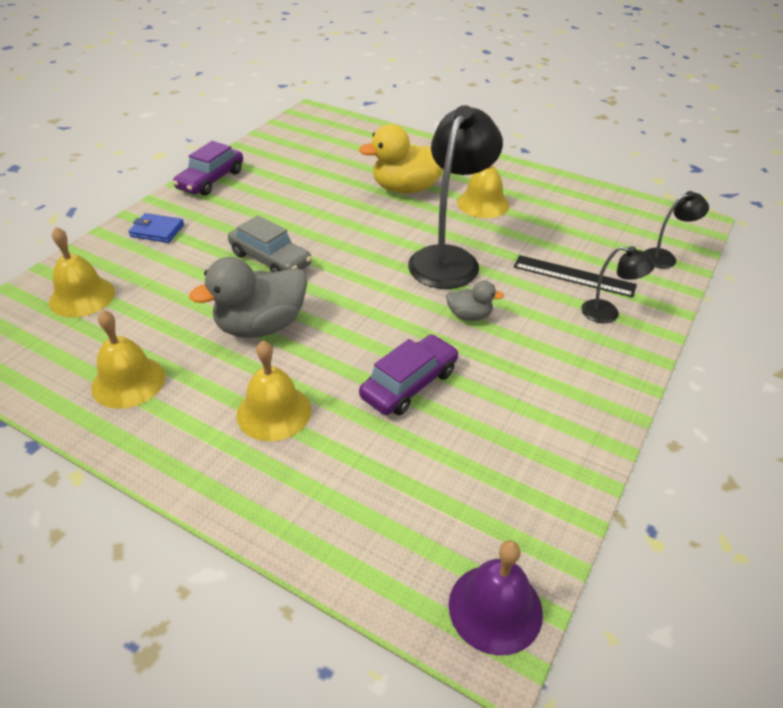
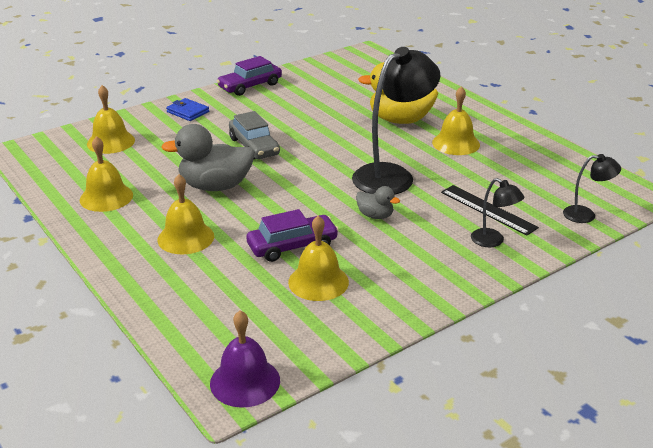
camera: 25 degrees right, 10 degrees down
(473, 425) = (318, 282): none -> yellow bell

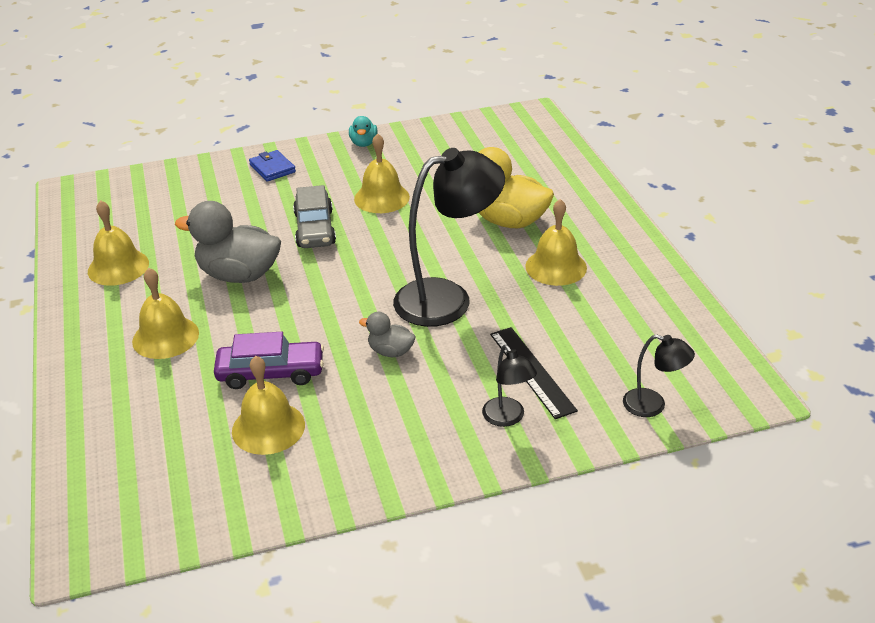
camera: 20 degrees right, 5 degrees up
(111, 142) = (167, 195): yellow bell -> yellow bell (381, 198)
(245, 381) = (109, 538): purple bell -> none
(250, 86) = (363, 143): purple car -> turquoise duck
(375, 215) = (390, 351): grey duck -> grey duck turned 150 degrees clockwise

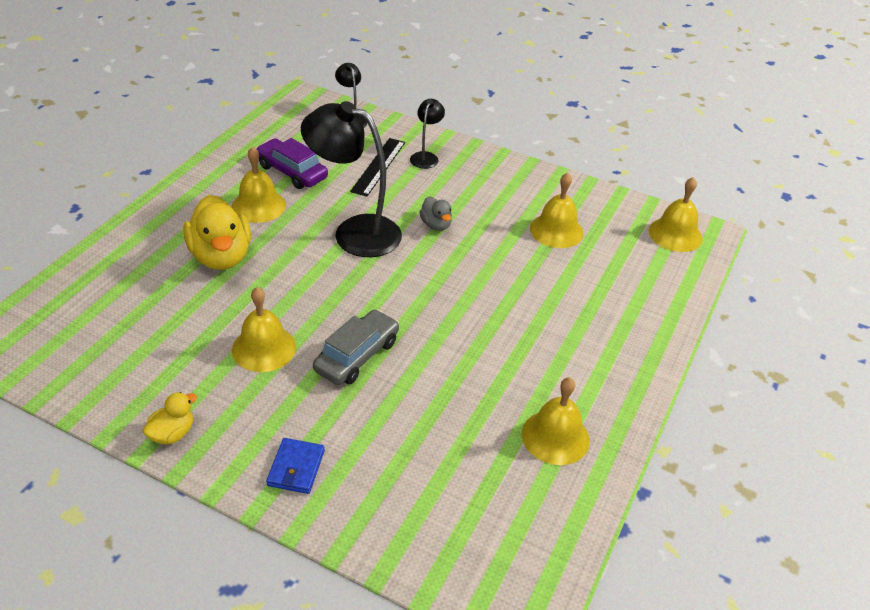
camera: 140 degrees left, 5 degrees up
(165, 337) = (569, 334): yellow bell -> yellow bell (675, 234)
(239, 275) = (465, 352): grey duck -> none
(271, 373) = (522, 260): purple car -> purple car (292, 172)
(363, 143) = (172, 433): turquoise duck -> yellow duck

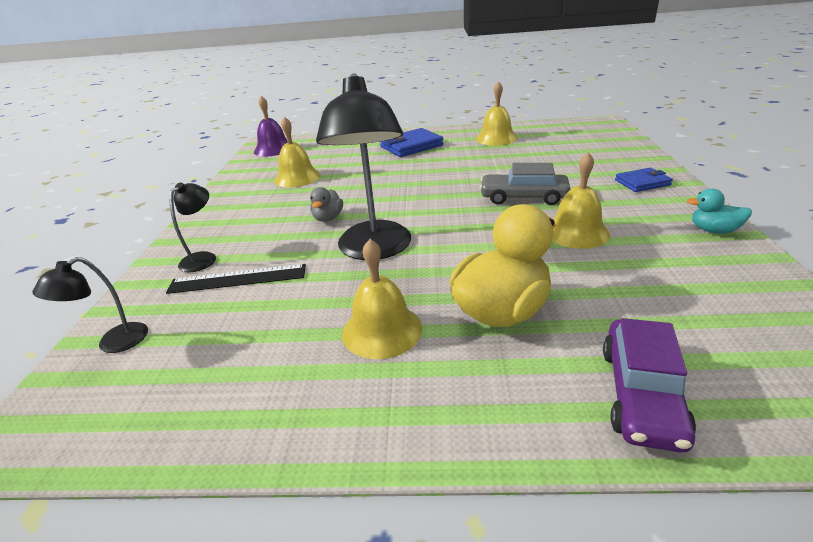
camera: 110 degrees left, 10 degrees down
(172, 433) = (713, 230): yellow duck -> turquoise duck
(292, 172) = (284, 338): purple car -> purple car (641, 394)
(426, 157) = (203, 258): black lamp -> black lamp turned 120 degrees clockwise
(436, 225) = (328, 218): grey duck -> grey duck turned 150 degrees clockwise
(590, 344) = (411, 146): none -> blue wallet
(675, 234) = (273, 149): yellow bell -> purple bell

